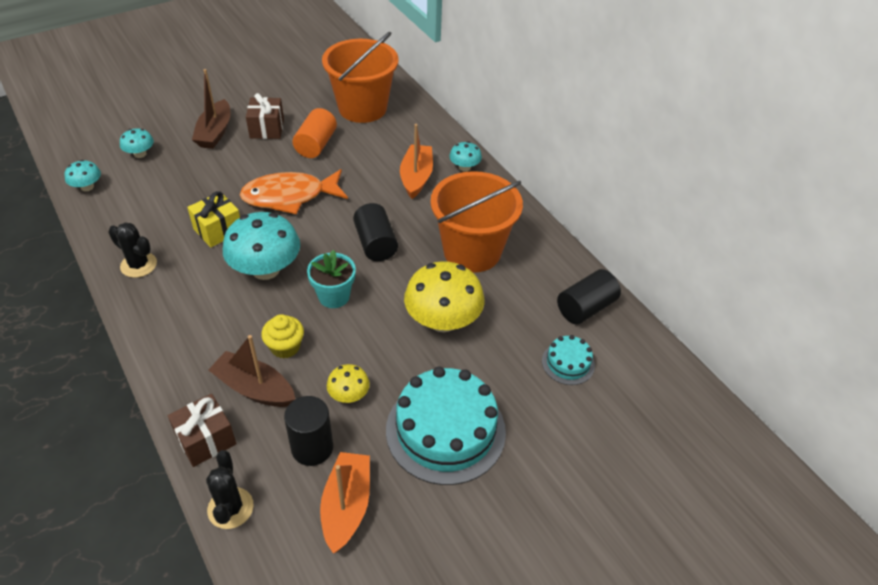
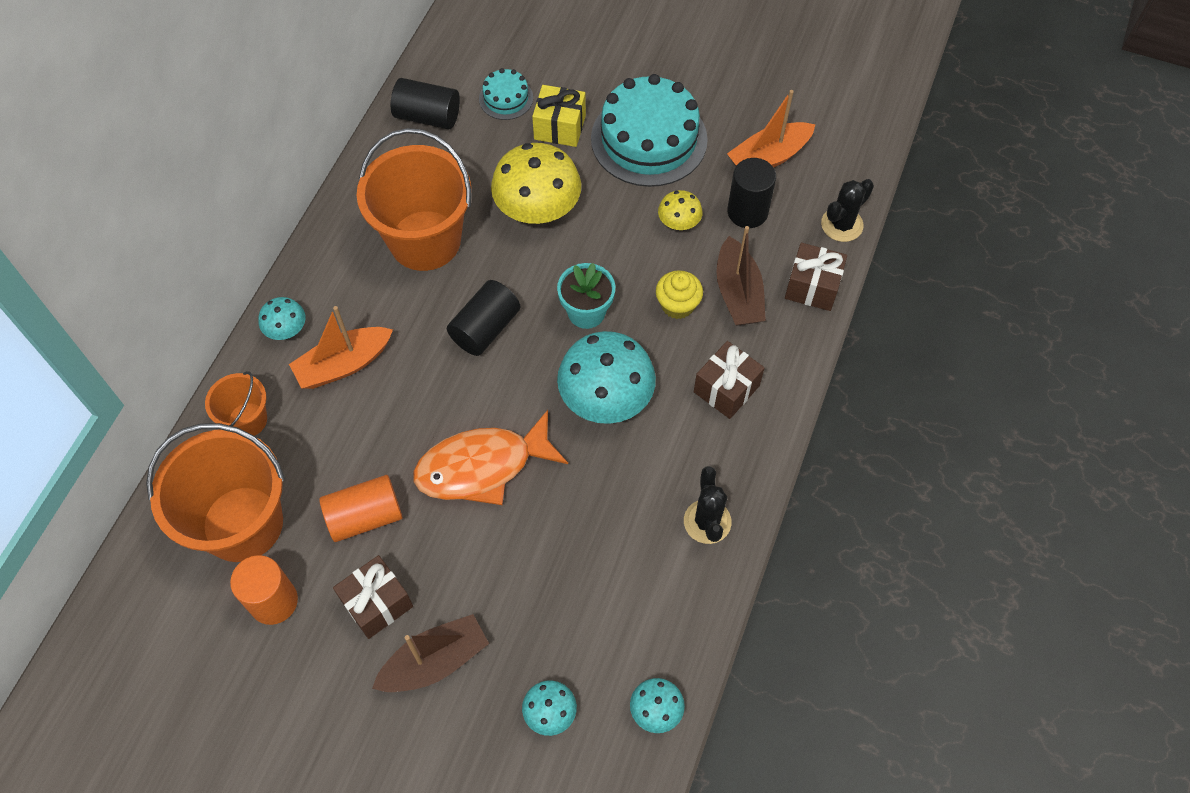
camera: 125 degrees left, 15 degrees up
(198, 330) = (726, 389): none -> brown gift
(218, 230) = (594, 492): yellow gift -> yellow gift (559, 127)
(289, 196) = (482, 466): orange fish -> orange fish turned 120 degrees clockwise
(310, 101) = (273, 601): none -> orange cylinder
(420, 132) = (247, 420): none -> orange bucket

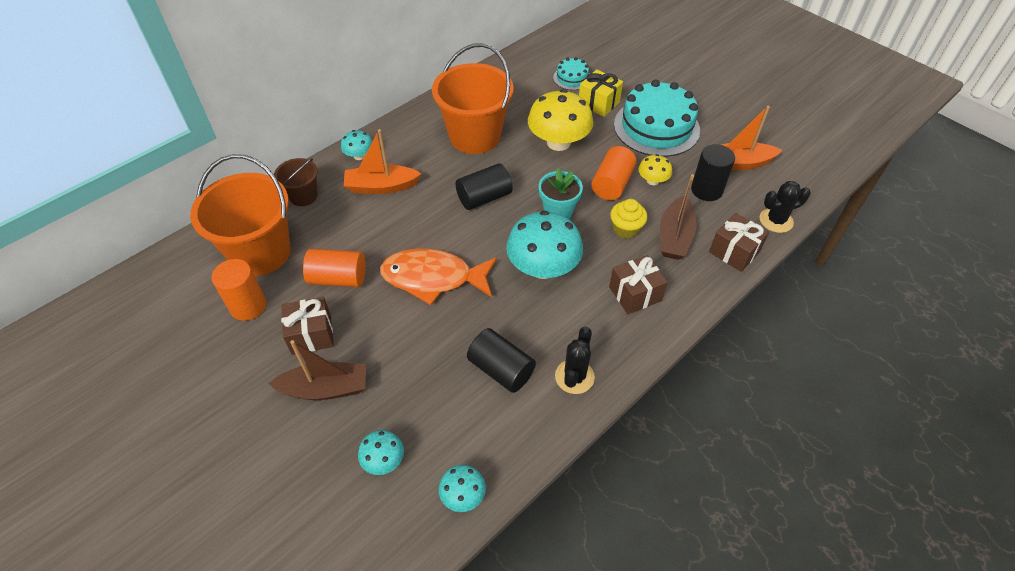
camera: 25 degrees right, 10 degrees down
(247, 420) = (303, 196): orange bucket -> brown bucket
(427, 116) = (516, 73): black cylinder -> black cylinder (501, 369)
(632, 247) = (612, 184): none -> orange cylinder

